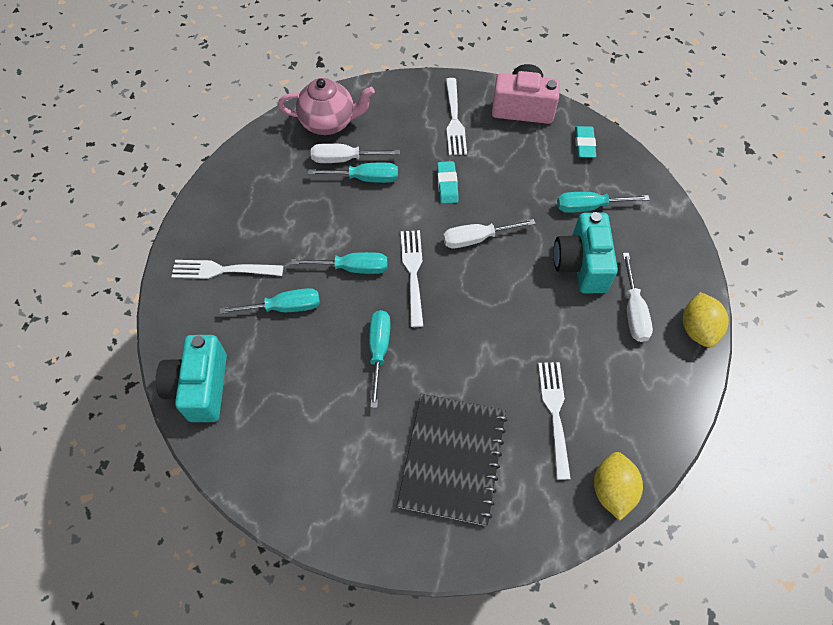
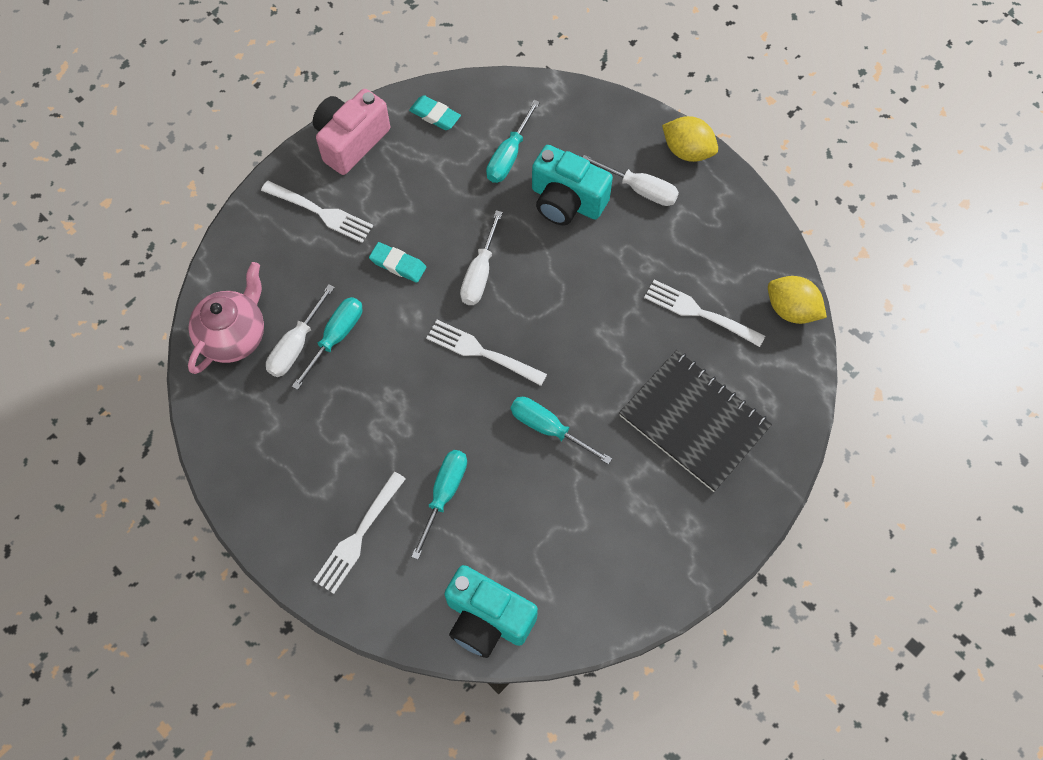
camera: 60 degrees left, 5 degrees up
(352, 268) = (439, 406): turquoise screwdriver -> none

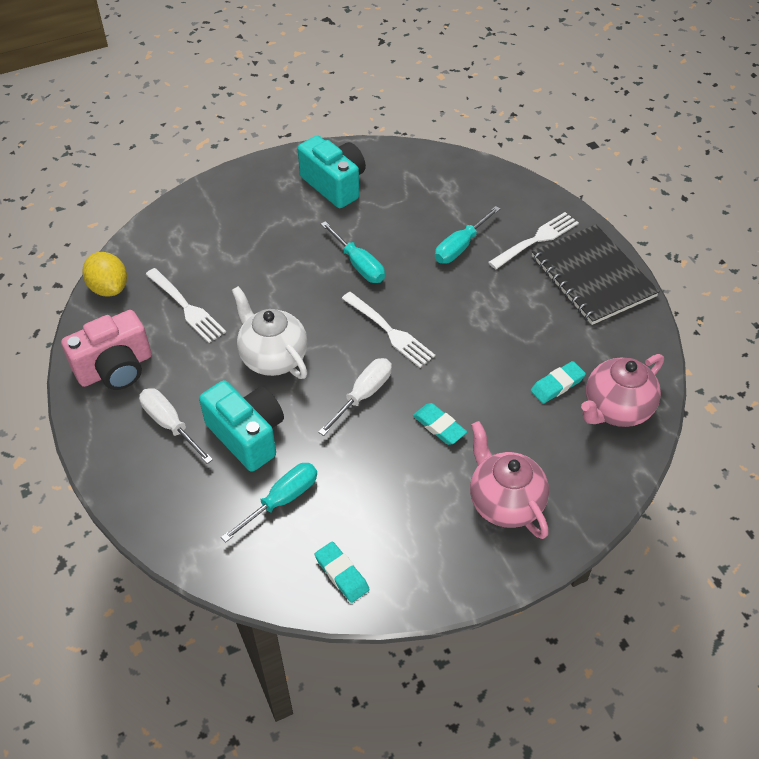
camera: 160 degrees left, 15 degrees down
(296, 345) = (557, 385): white screwdriver -> turquoise eraser
(320, 212) = (504, 502): white fork -> pink teapot
(336, 338) = (518, 380): turquoise screwdriver -> none
(351, 141) = (448, 573): pink camera -> pink camera (115, 368)
(487, 619) = (456, 173): turquoise camera -> turquoise camera (334, 184)
(583, 285) = (273, 357): none -> white teapot
(687, 151) = (99, 447): yellow lemon -> none
(694, 421) = (241, 238): black notebook -> black notebook (592, 276)

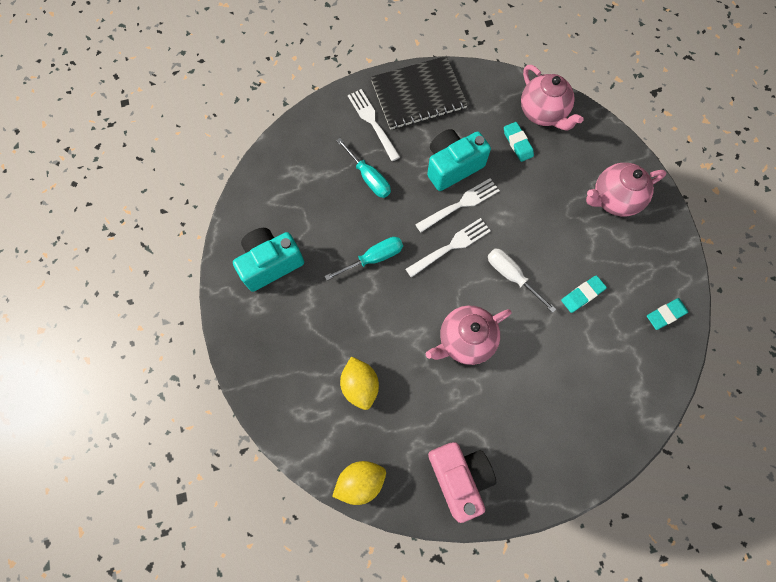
camera: 80 degrees left, 20 degrees up
(170, 425) = (525, 430): white screwdriver -> none
(186, 307) = (397, 410): white fork -> white fork (460, 205)
(209, 274) = (360, 385): none -> yellow lemon
(247, 435) = (541, 368): turquoise camera -> turquoise camera (452, 166)
(273, 357) = (465, 340): white teapot -> pink teapot
(281, 500) = (603, 349): turquoise screwdriver -> none
(439, 426) = (546, 228): turquoise eraser -> turquoise eraser (582, 295)

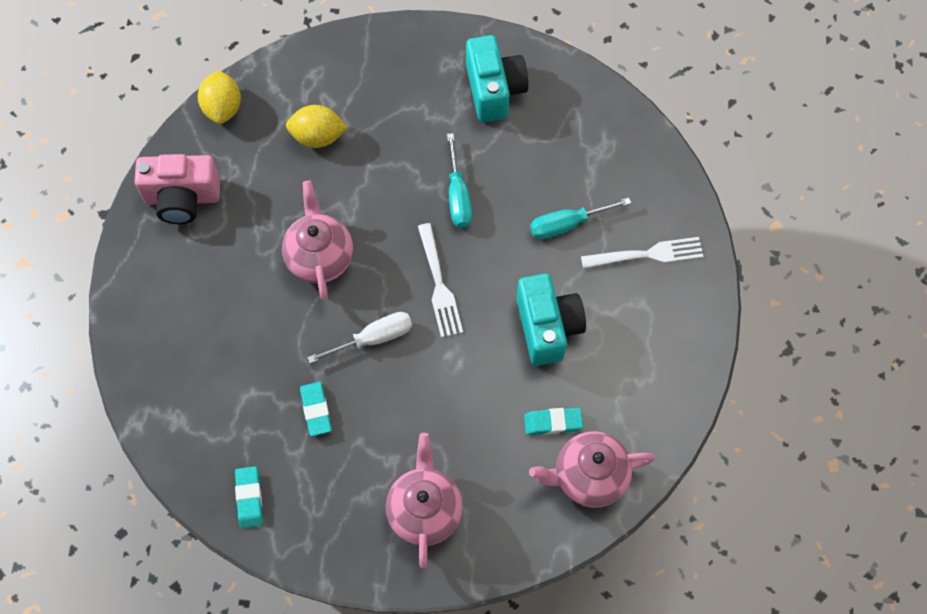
camera: 110 degrees right, 5 degrees down
(418, 95) = (672, 325): black notebook -> none
(460, 205) = (490, 315): white fork -> none

